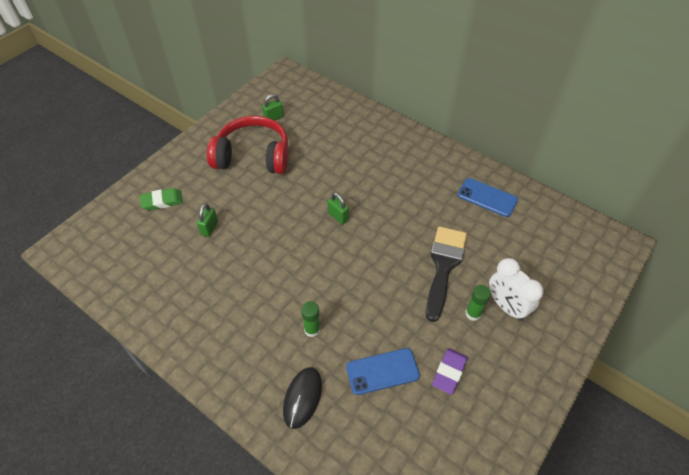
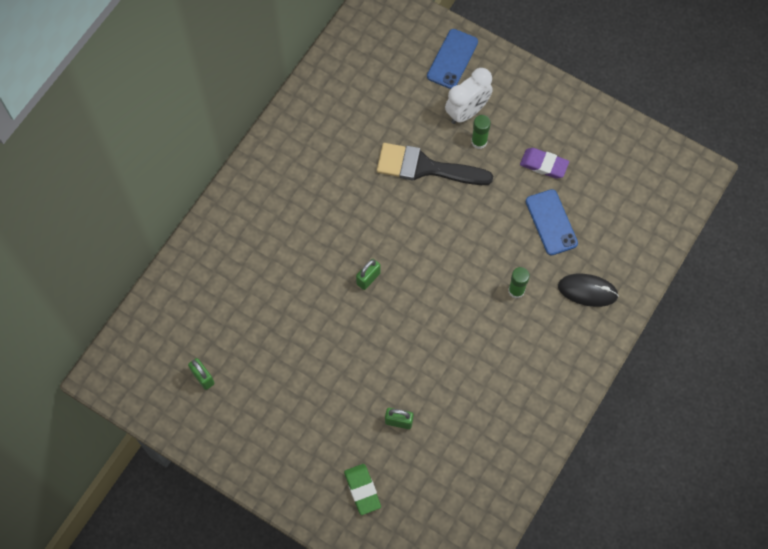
camera: 95 degrees left, 15 degrees up
(253, 156) = (277, 392): red headphones -> none
(487, 197) = (326, 121): blue phone -> blue phone (452, 59)

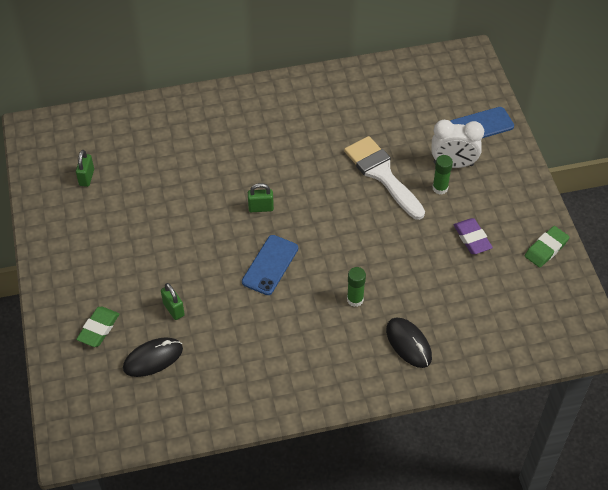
camera: 45 degrees right, 15 degrees down
(425, 167) = (382, 174): black brush -> white brush
(428, 473) = (153, 358): none -> black mouse
(551, 222) = (434, 278): blue phone -> blue phone (270, 265)
(600, 127) = (546, 249): none -> green eraser

